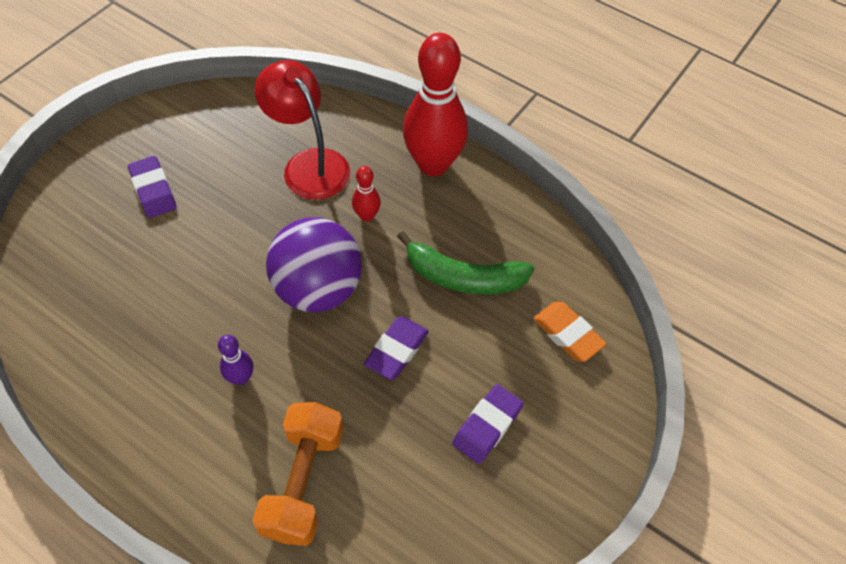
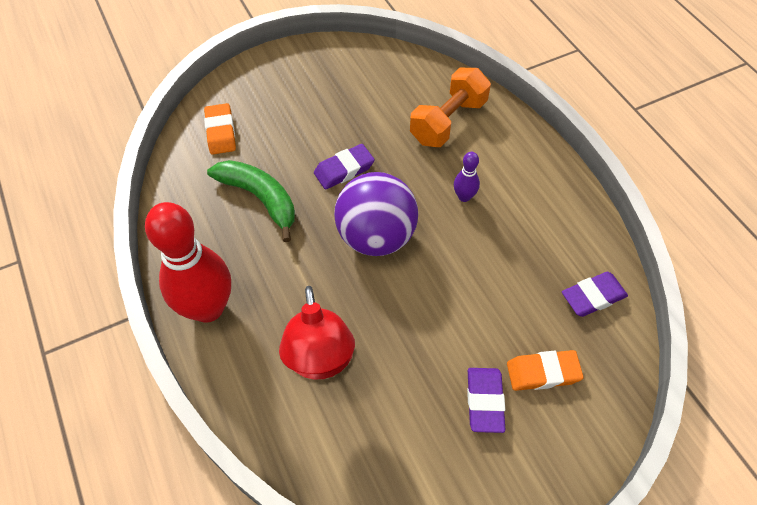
camera: 150 degrees left, 0 degrees up
(105, 231) = (543, 372): none -> orange eraser
(367, 216) = (300, 283): red bowling pin -> none
(487, 426) = (316, 105): purple eraser -> purple eraser (593, 297)

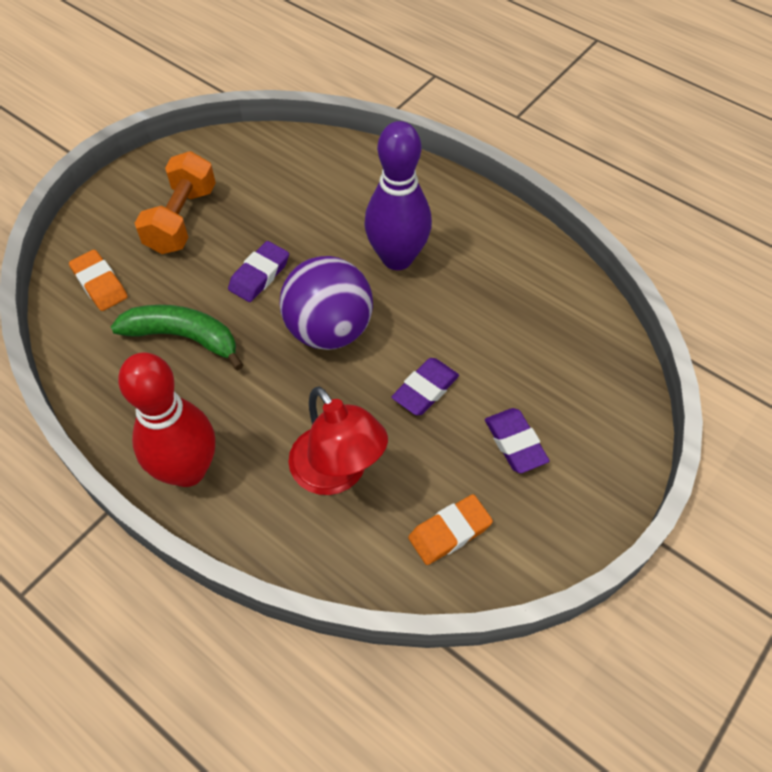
camera: 25 degrees left, 0 degrees up
(448, 121) = (343, 189): orange dumbbell -> orange dumbbell (181, 219)
(464, 197) = (397, 258): purple bowling pin -> purple bowling pin, size x2.31
(543, 372) = (555, 394): orange eraser -> orange eraser (449, 532)
(593, 297) = (565, 307): purple eraser -> purple eraser (425, 389)

